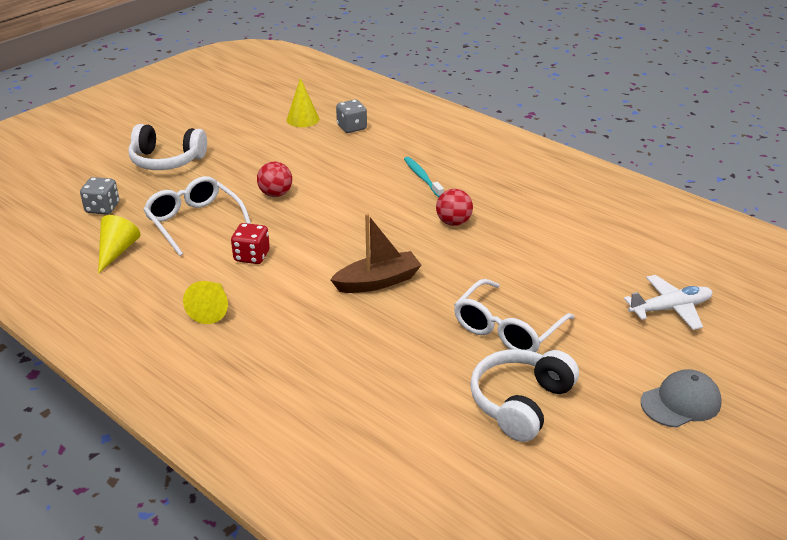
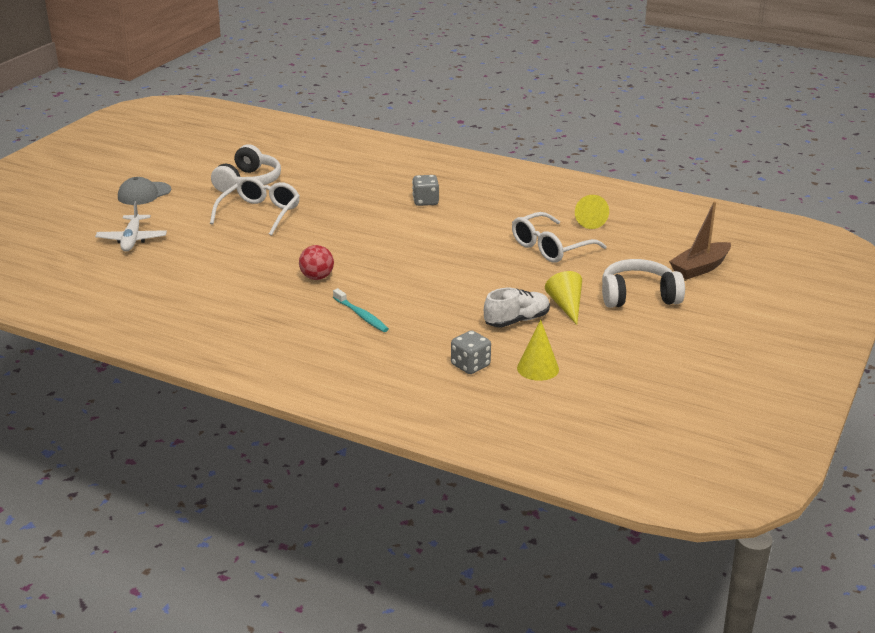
camera: 165 degrees right, 5 degrees down
(102, 208) = (642, 247): grey dice -> grey dice (425, 201)
(194, 222) = (550, 248): white glasses -> white glasses turned 105 degrees clockwise
(211, 309) = (480, 198): yellow cone -> yellow cone (566, 306)
(252, 256) = (478, 231): red dice -> none
(275, 194) = (498, 279): red ball -> none
(290, 155) = (516, 321): none -> white shoe
(377, 282) = (366, 228): brown boat -> brown boat (700, 268)
(670, 309) = (132, 239): white plane -> white plane turned 60 degrees counterclockwise

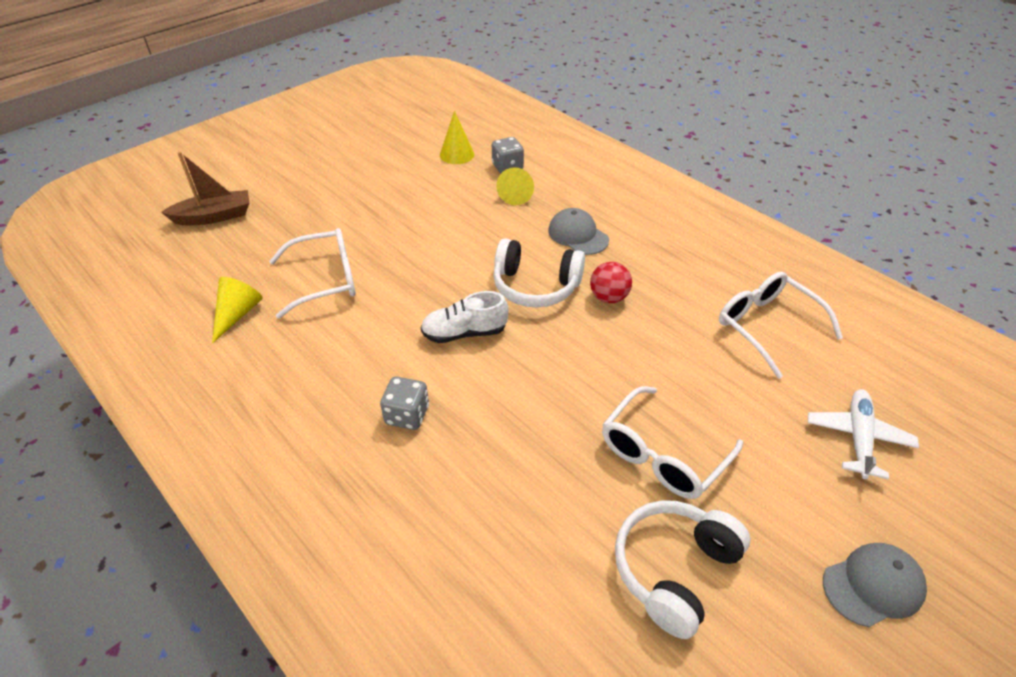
camera: 160 degrees left, 15 degrees up
(185, 283) = (767, 326): none -> white glasses
(361, 316) = (578, 235): turquoise toothbrush -> grey cap
(516, 321) = (438, 198): white shoe -> white shoe (464, 333)
(566, 306) = (382, 203): yellow cone -> yellow cone (517, 194)
(638, 296) = (308, 199): white headphones -> white headphones (535, 286)

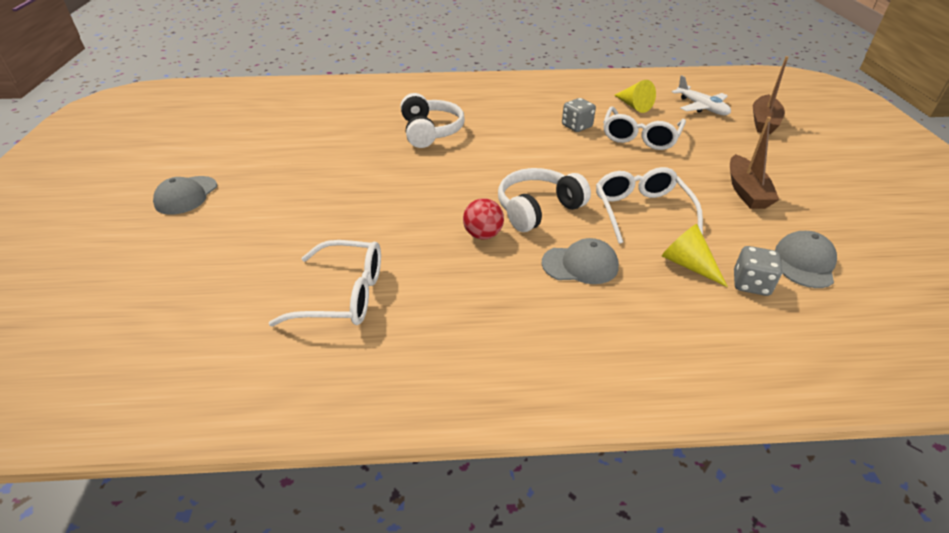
camera: 130 degrees right, 5 degrees down
(380, 195) = (746, 191): none -> brown boat
(407, 415) = (486, 125): grey dice -> grey dice (576, 126)
(457, 154) = (805, 262): yellow cone -> grey cap
(464, 333) = (526, 163): white shoe -> none
(662, 454) = (343, 180): white glasses -> white glasses (641, 211)
(674, 570) = (295, 150): white headphones -> white headphones (430, 131)
(858, 437) = (222, 258): white plane -> white plane (701, 107)

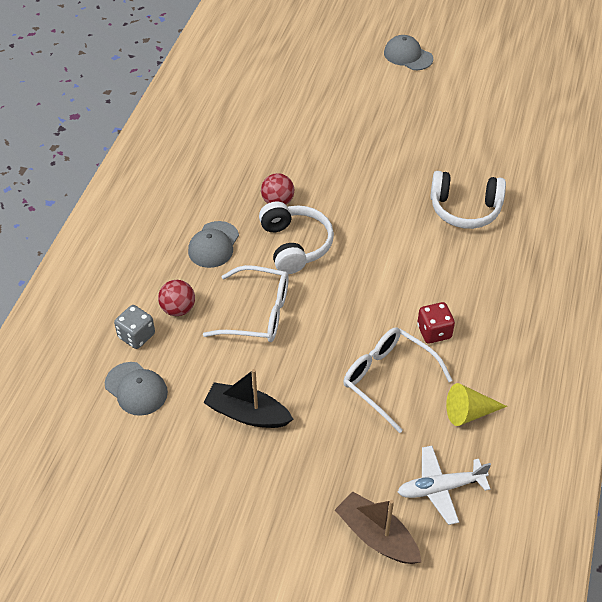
camera: 110 degrees right, 10 degrees up
(344, 295) = (250, 121): white glasses -> none
(576, 126) = (434, 332): grey dice -> red dice
(687, 264) = (178, 309): yellow cone -> red ball
(746, 191) = (247, 414): brown boat -> black boat

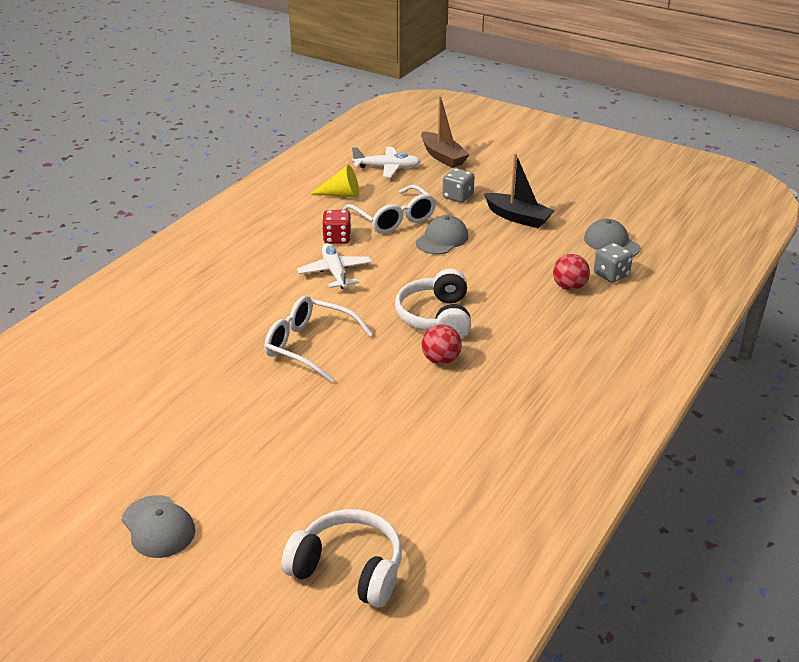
camera: 165 degrees left, 15 degrees down
(213, 245) = (525, 331): grey cap -> grey cap (442, 239)
(258, 313) = (492, 273): white glasses -> white glasses (309, 346)
(328, 441) = (458, 196): none -> grey dice
(411, 282) = (335, 272): none -> white plane
(465, 209) = (237, 319): white headphones -> white headphones (348, 569)

